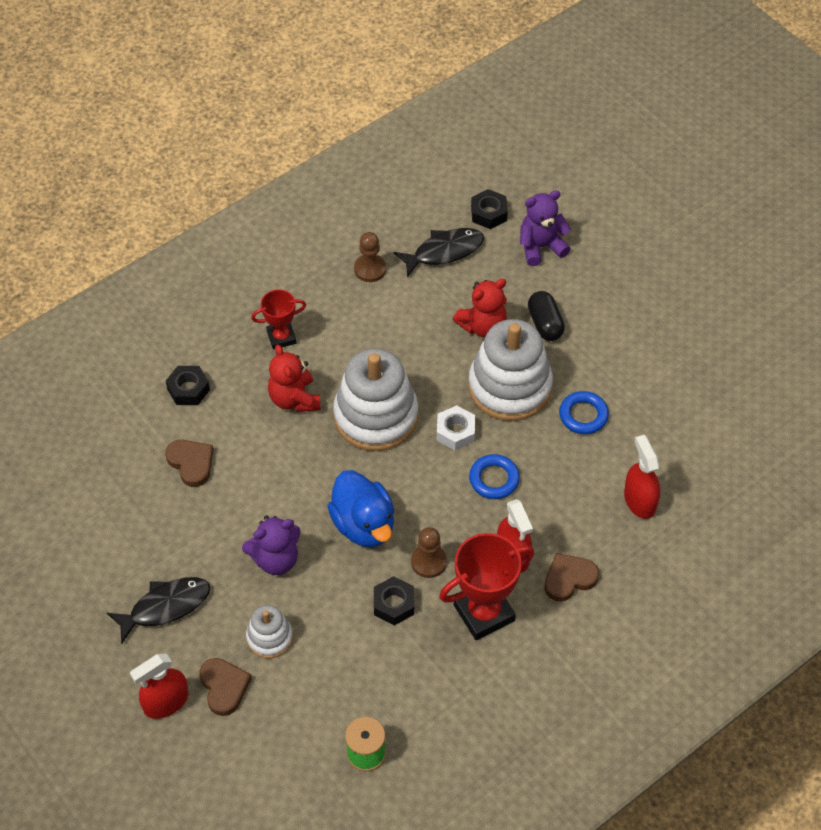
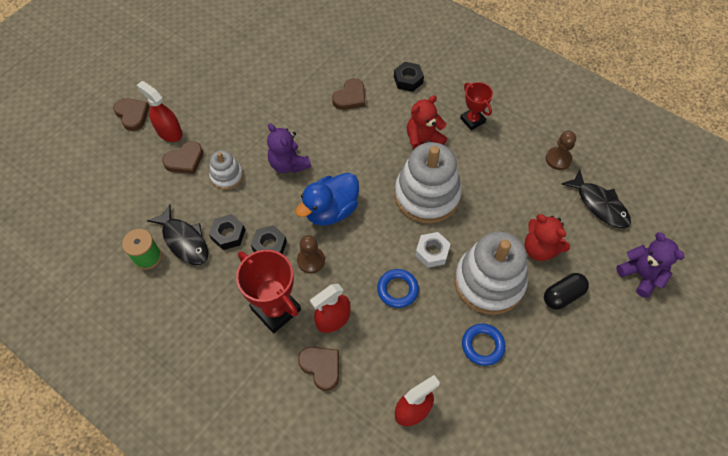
camera: 75 degrees right, 5 degrees up
(114, 749) = (132, 115): none -> brown heart
(165, 607) = (238, 113): black fish -> black fish (184, 240)
(488, 213) = (654, 228): black nut -> black nut (228, 234)

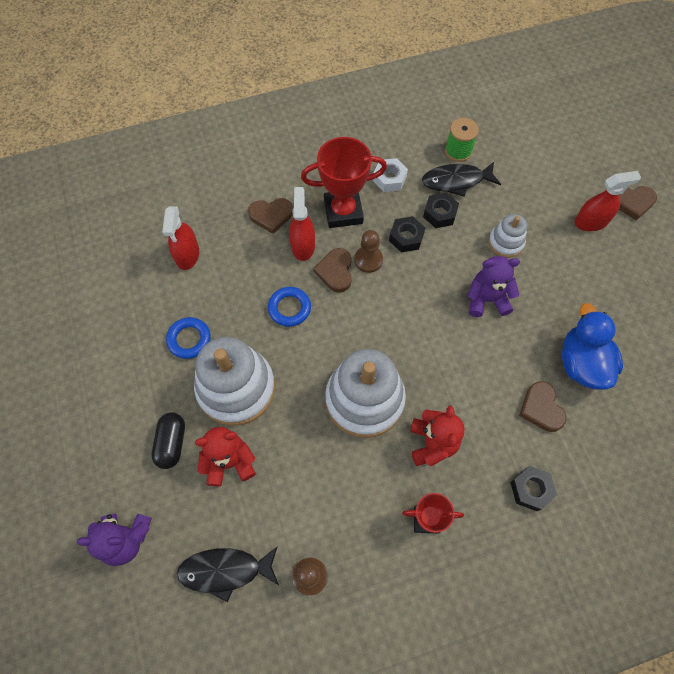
camera: 125 degrees right, 5 degrees up
(185, 160) = (547, 219): brown heart -> brown heart (335, 272)
(331, 210) = (408, 305): blue duck -> blue duck (581, 363)
(432, 252) = (302, 361): white nut -> white nut (389, 179)

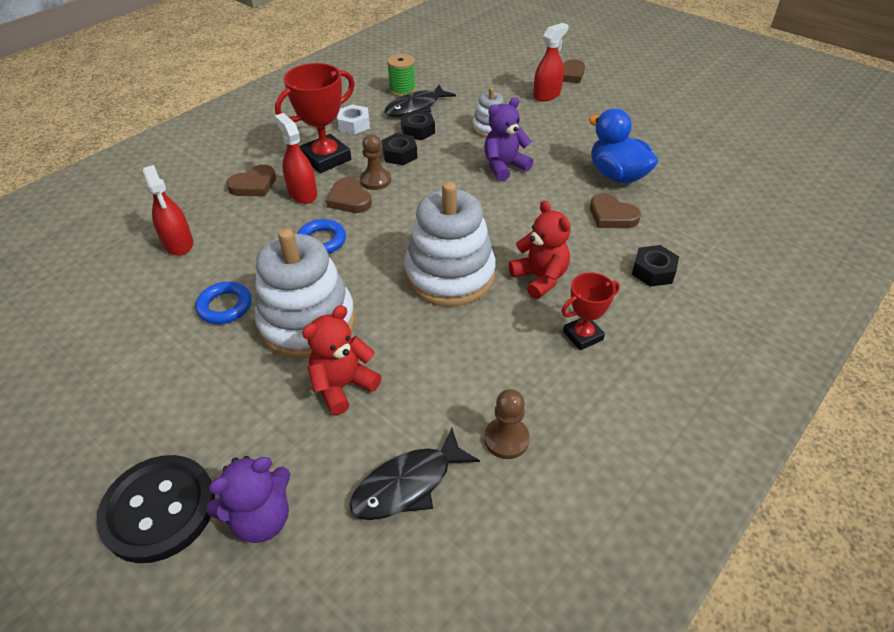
camera: 30 degrees left, 20 degrees down
(73, 494) = (159, 509): none -> black button
(172, 443) = (262, 401): black capsule -> none

